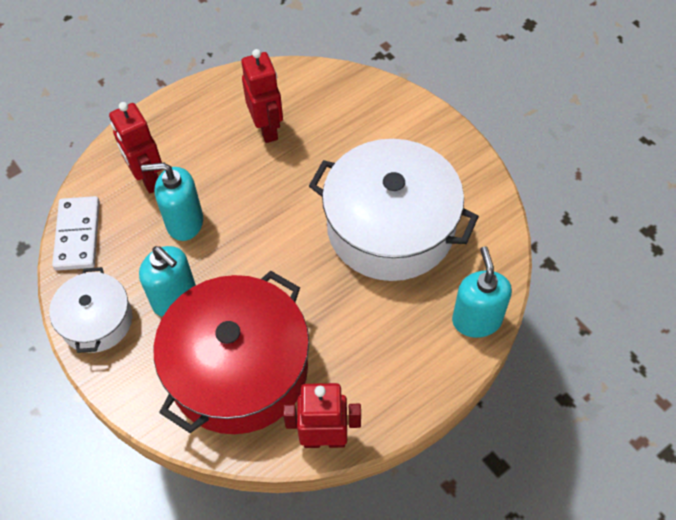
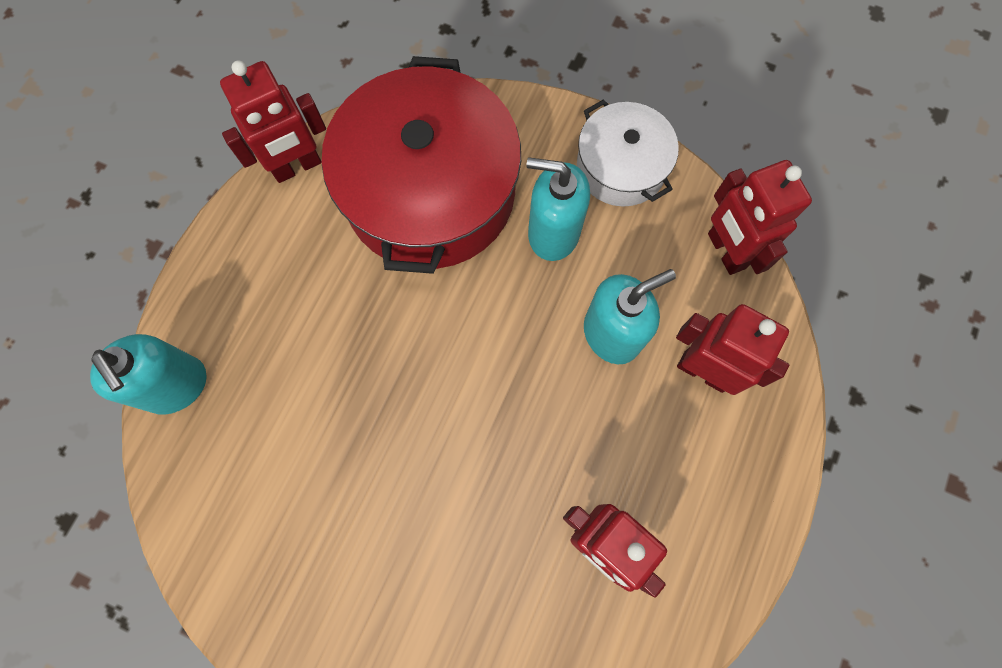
camera: 150 degrees right, 15 degrees up
(78, 235) = (725, 251): white domino -> red robot
(390, 227) = (341, 466): white pot -> none

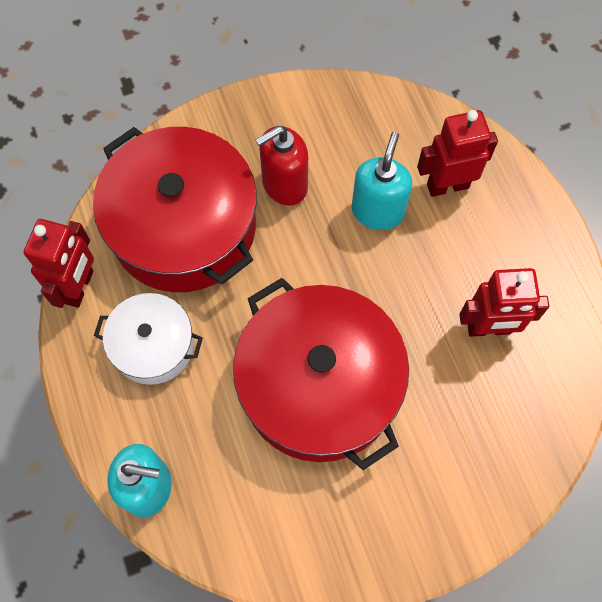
camera: 45 degrees left, 5 degrees down
(396, 440) = (319, 385): none -> red pot
(553, 233) = (284, 185): turquoise soap dispenser -> red soap dispenser
(621, 167) = (283, 112): white pot -> white pot (153, 345)
(725, 251) = (392, 109): red robot -> none

